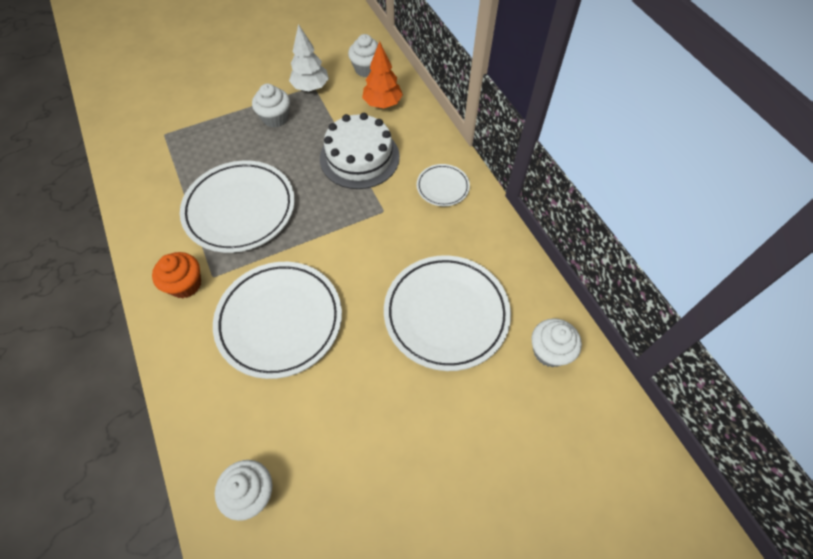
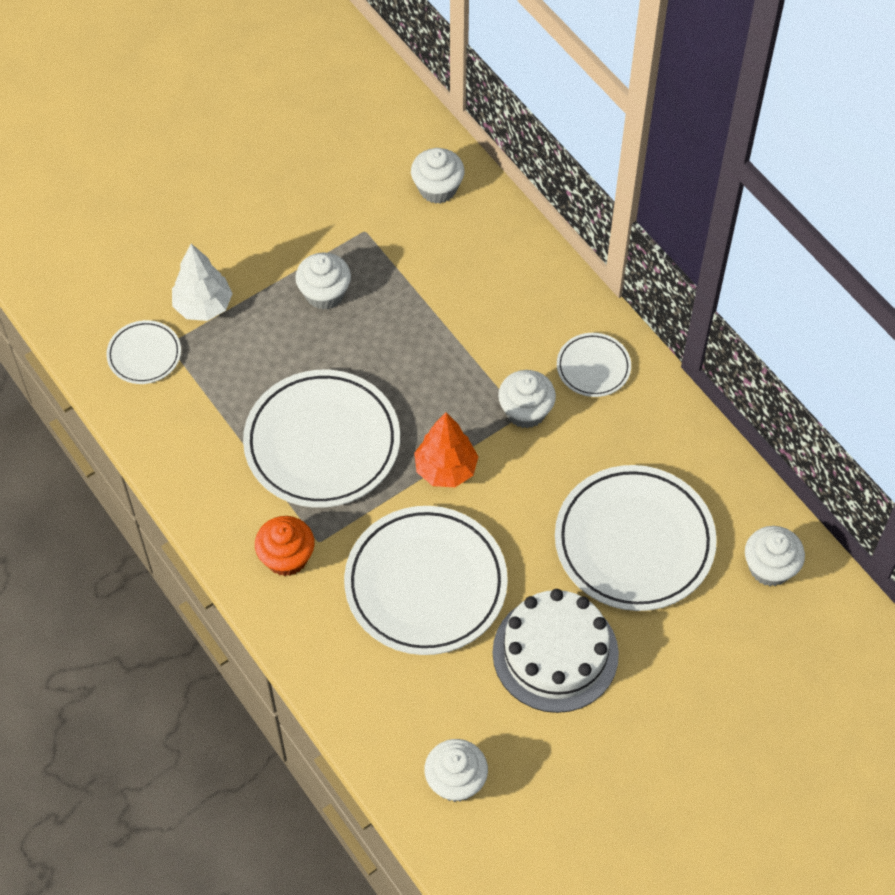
camera: 10 degrees left, 0 degrees up
(145, 138) = (144, 355): none -> white plate
(311, 87) = (361, 234): white tree -> white tree (203, 306)
(359, 157) = (466, 339): white cake -> white cake (555, 653)
(382, 104) = (477, 246): orange tree -> orange tree (446, 469)
(388, 209) = (525, 411): none -> white cupcake

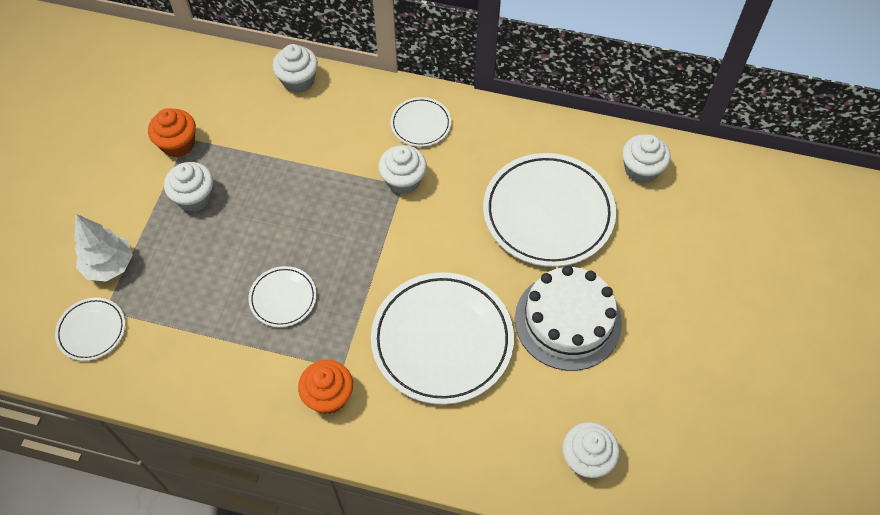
camera: 40 degrees left, 0 degrees up
(322, 443) = (283, 298): white plate -> white plate, size x0.49
(352, 230) = (178, 144): none -> orange cupcake
(437, 188) = (214, 80): white cupcake -> white cupcake (298, 80)
(446, 469) = (385, 254): orange tree -> none

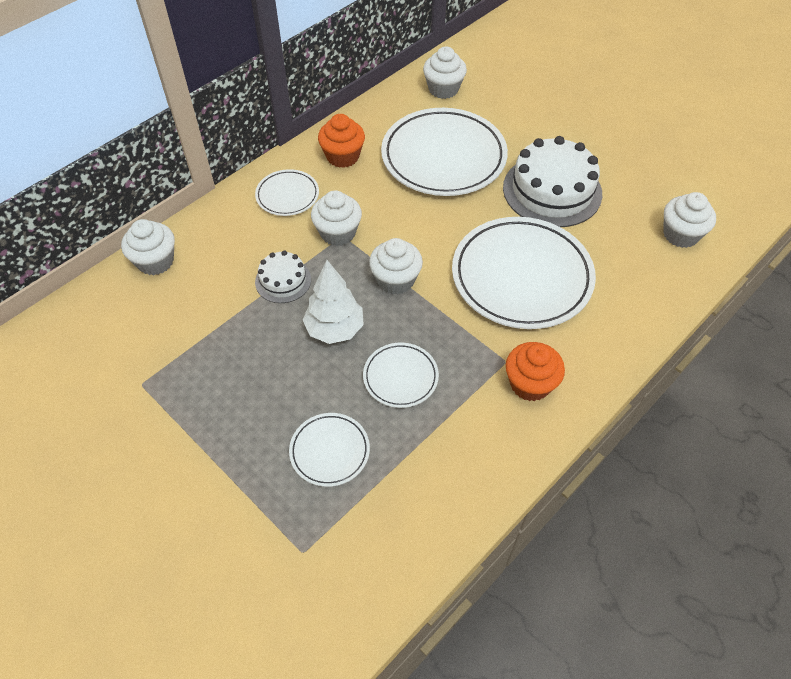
camera: 60 degrees left, 5 degrees down
(92, 330) = (320, 577): white plate -> white plate (329, 451)
(109, 265) = (247, 525): white tree -> white tree (334, 329)
(178, 144) = (140, 395): orange cupcake -> orange cupcake (343, 156)
(194, 197) = (222, 407): white cupcake -> white cupcake (395, 280)
(330, 170) = (283, 280): none -> white cake

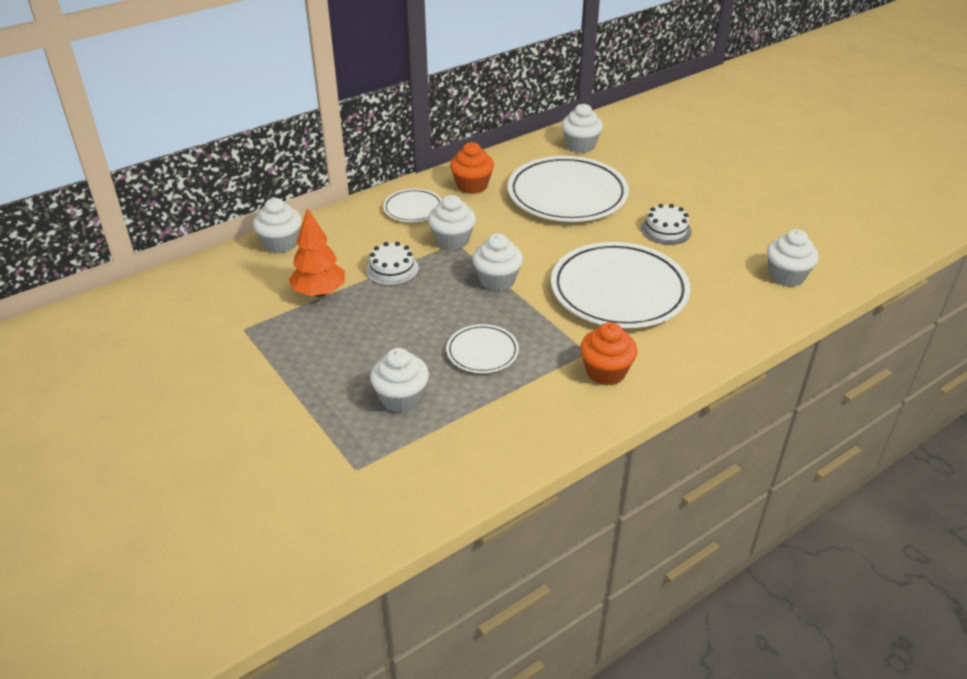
camera: 10 degrees right, 15 degrees down
(212, 323) = (319, 292): none -> orange tree
(329, 451) = (401, 398): white plate -> white cupcake
(334, 329) = (430, 310): white tree -> none
(552, 190) = (666, 230): white cake -> white cake, size x0.52

